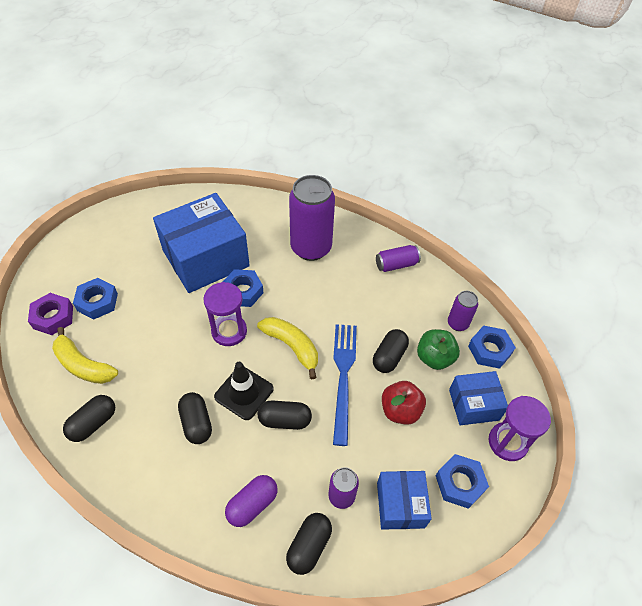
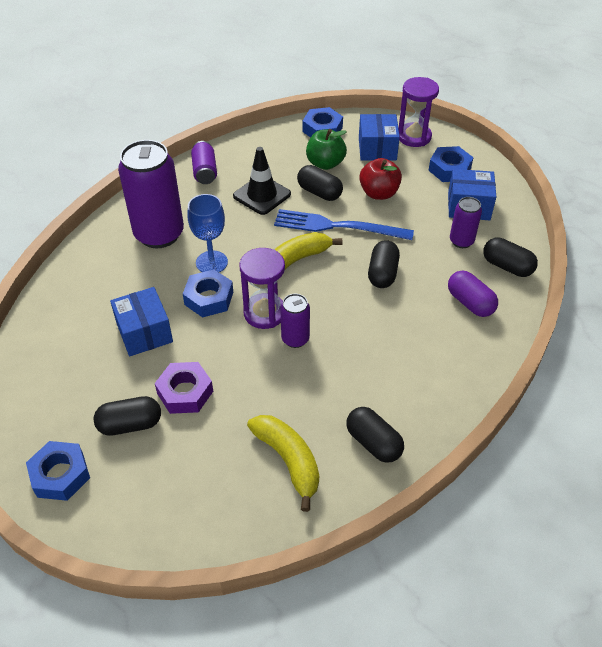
camera: 80 degrees left, 5 degrees down
(53, 317) = (201, 506): purple nut -> purple nut (185, 392)
(83, 365) = (288, 461): yellow banana -> yellow banana turned 75 degrees counterclockwise
(97, 302) = (187, 452): blue nut -> blue nut (60, 475)
(196, 423) = (380, 344): black capsule -> black capsule (130, 424)
(206, 258) = (144, 332): blue box -> blue box, size x0.53
(244, 393) = (347, 303): black traffic cone -> black traffic cone (262, 195)
(283, 287) = (211, 262): none -> blue goblet
(457, 323) = (289, 143): purple can -> purple can (295, 339)

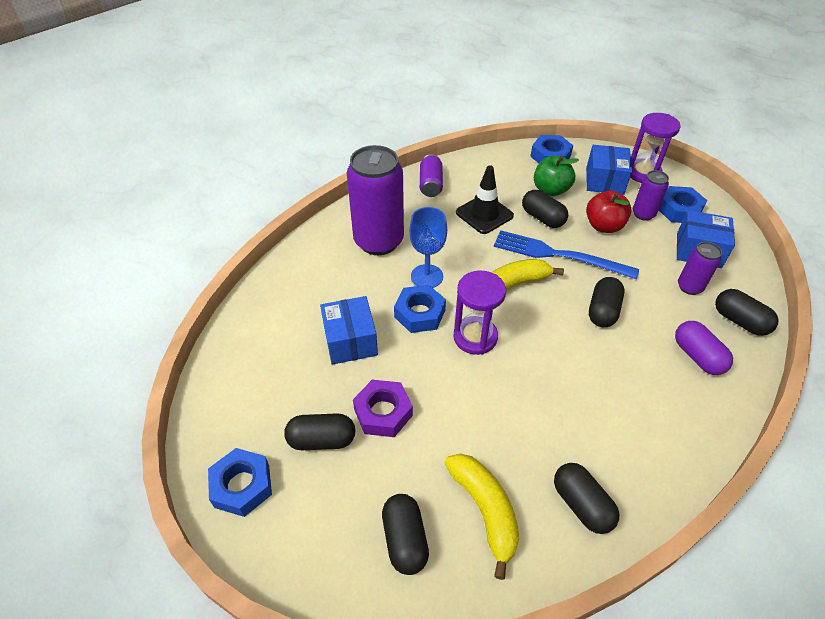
camera: 10 degrees right, 0 degrees up
(219, 495) = (405, 539): none -> black capsule
(295, 339) = (504, 370): purple can -> purple can (643, 214)

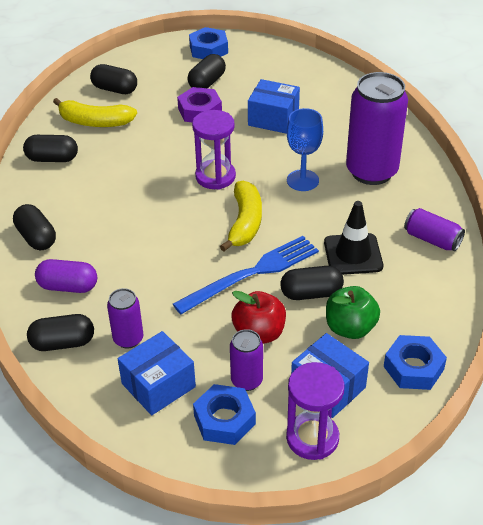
camera: 125 degrees right, 5 degrees down
(419, 313) = (266, 160): blue nut -> none
(603, 311) = (165, 261): black capsule -> black capsule (36, 237)

